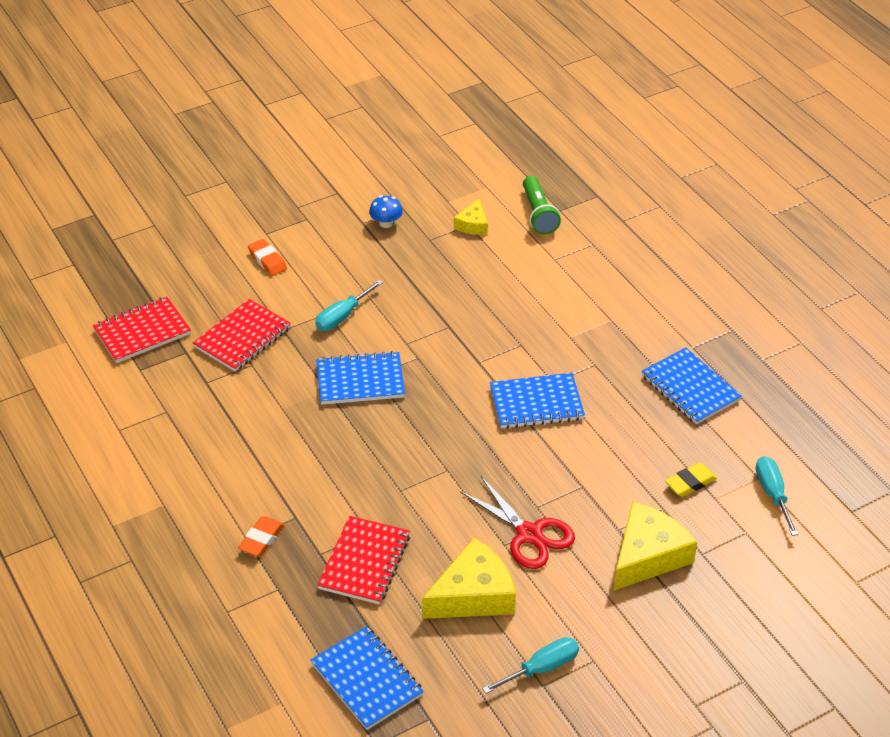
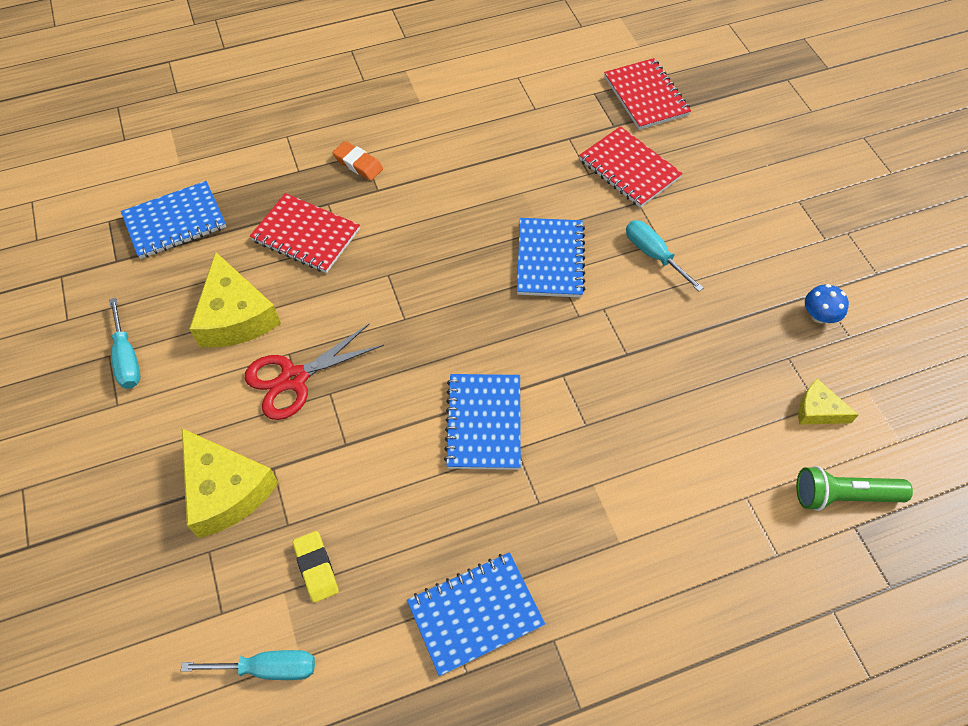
camera: 100 degrees right, 15 degrees up
(267, 260) = (751, 198): orange eraser -> none

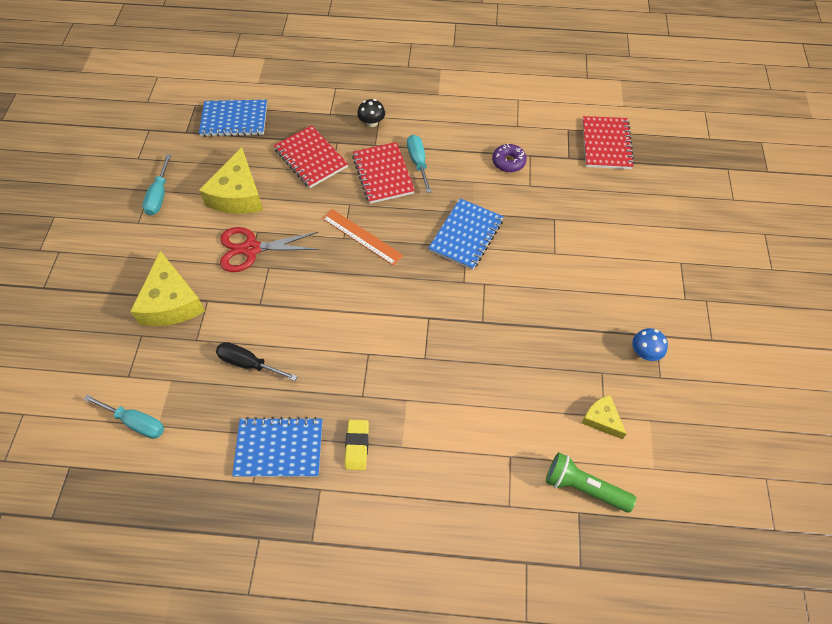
camera: 25 degrees right, 0 degrees up
(316, 568) = (198, 374): yellow eraser -> yellow eraser (357, 446)
(358, 164) = (372, 122): orange eraser -> black mushroom
(374, 525) = (248, 363): none -> black screwdriver
(426, 309) = (362, 237): none -> orange ruler
(483, 423) = (356, 327): blue notebook -> none
(549, 154) = (508, 162): none -> purple donut
(629, 169) = (561, 193): red notebook -> red notebook (383, 174)
(653, 254) = (543, 260): turquoise screwdriver -> turquoise screwdriver (418, 162)

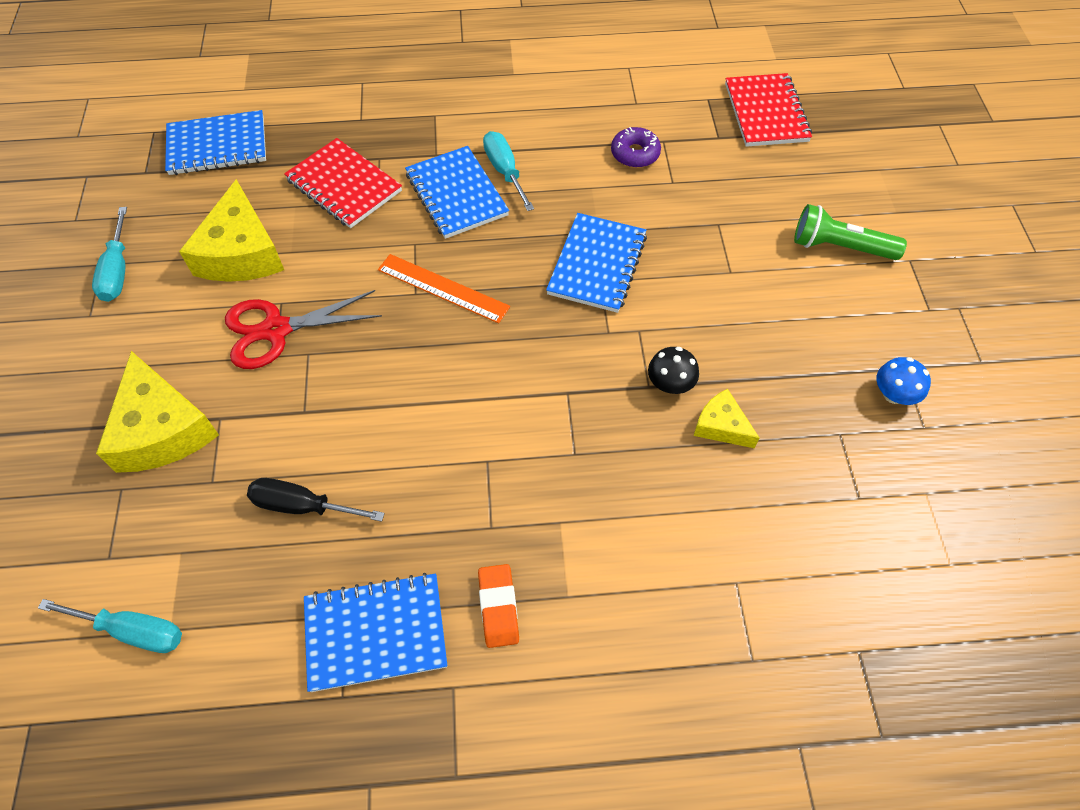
camera: 10 degrees left, 0 degrees up
(357, 446) = (498, 607): yellow eraser -> orange eraser
(372, 122) = (425, 124): black mushroom -> black mushroom (670, 384)
(383, 174) = (456, 195): red notebook -> blue notebook
(584, 487) = (857, 611): green flashlight -> green flashlight (840, 247)
(601, 419) = (857, 503): yellow cheese -> yellow cheese (721, 426)

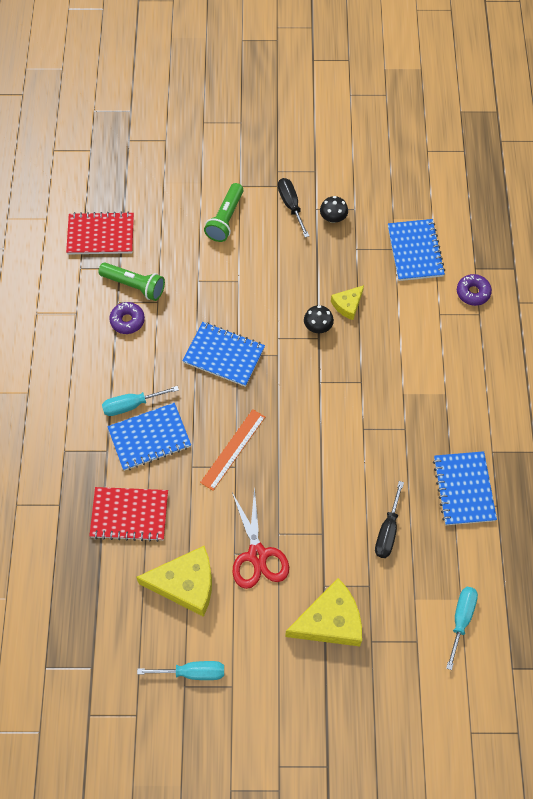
camera: 85 degrees left, 5 degrees up
(217, 146) = (71, 613): blue notebook -> blue notebook (415, 251)
(344, 186) = (129, 515): red notebook -> red notebook turned 45 degrees clockwise
(498, 607) = (450, 427): orange eraser -> none
(693, 155) = (134, 285): none -> green flashlight
(799, 647) = (473, 292): none -> purple donut
(893, 394) = (333, 218): blue mushroom -> black mushroom
(897, 331) = (291, 205): none -> black screwdriver

